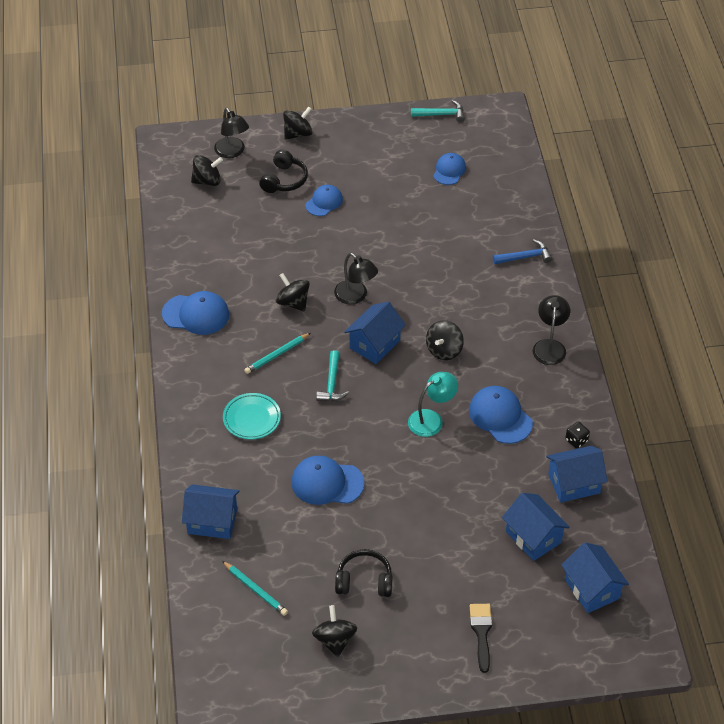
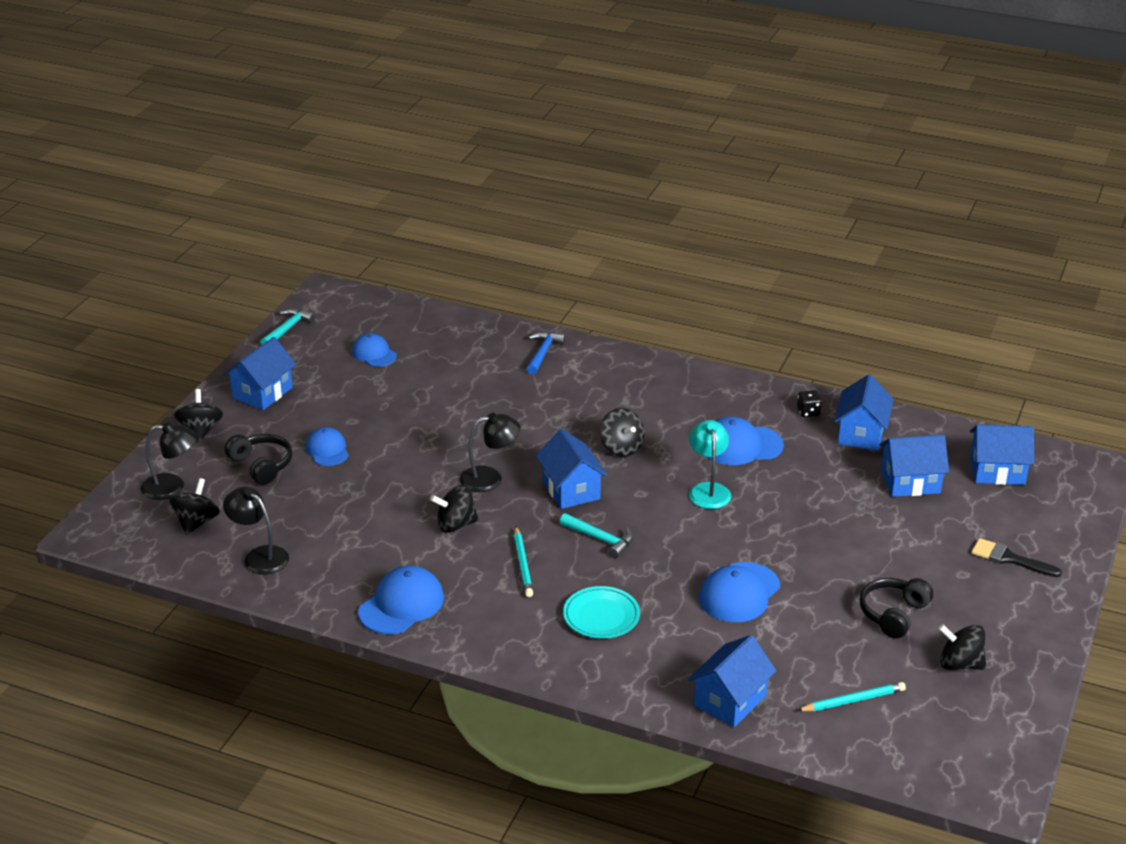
camera: 60 degrees left, 15 degrees down
(360, 140) = (262, 393): none -> blue house
(549, 346) = (674, 383): black lamp -> black lamp (259, 556)

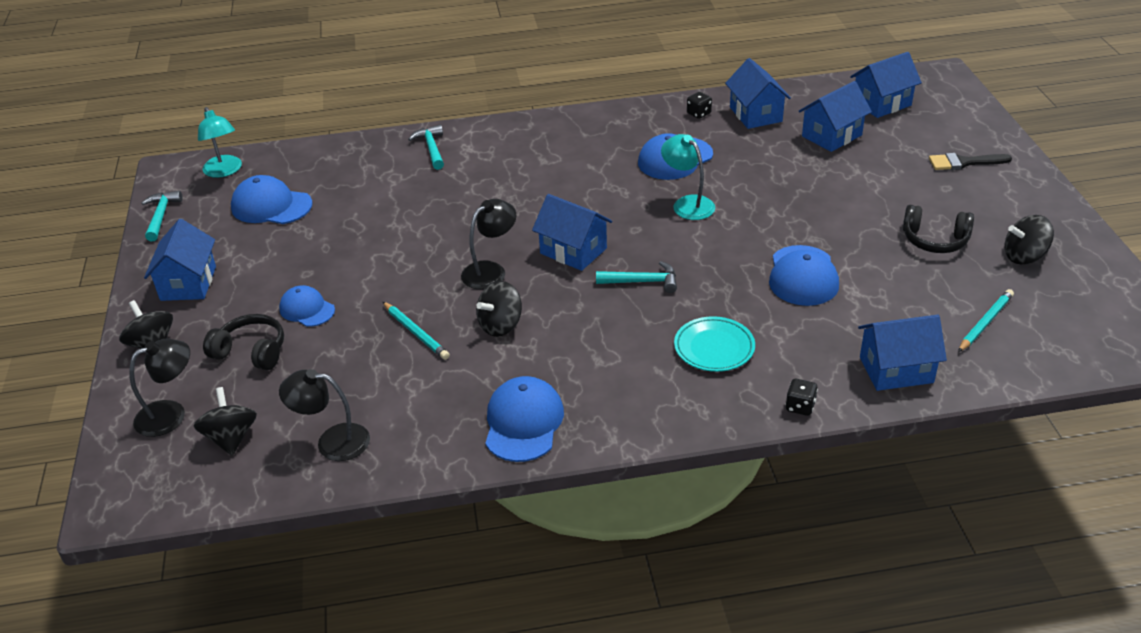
camera: 30 degrees left, 5 degrees up
(364, 309) = (224, 171): none -> turquoise lamp
(374, 353) = (271, 206): blue cap -> blue cap, size x1.54
(522, 564) = (598, 334): turquoise pencil -> turquoise pencil (416, 333)
(543, 353) = (431, 148): blue hammer -> turquoise hammer
(620, 691) = (800, 406): none -> black dice
(621, 448) = (580, 199): black spinning top -> none
(730, 701) = (896, 370): blue house -> blue house turned 75 degrees clockwise
(893, 614) = (935, 240): black headphones -> black headphones turned 75 degrees counterclockwise

